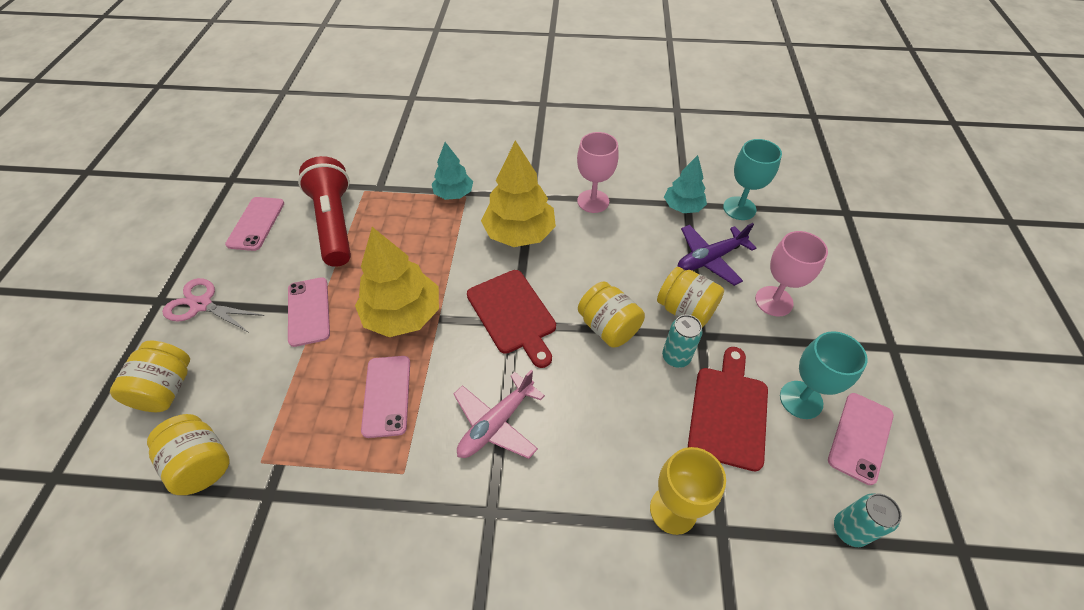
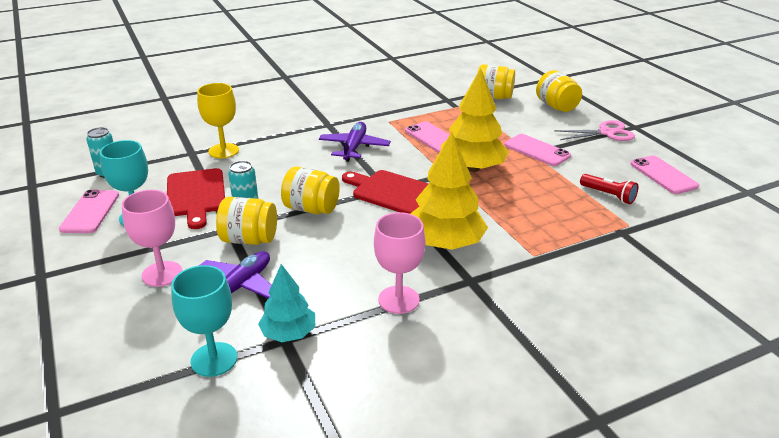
camera: 150 degrees right, 20 degrees down
(334, 223) = (608, 195): red flashlight -> red flashlight, size x0.49
(453, 194) = (547, 252): turquoise tree -> none
(496, 424) = (354, 147): pink plane -> purple plane

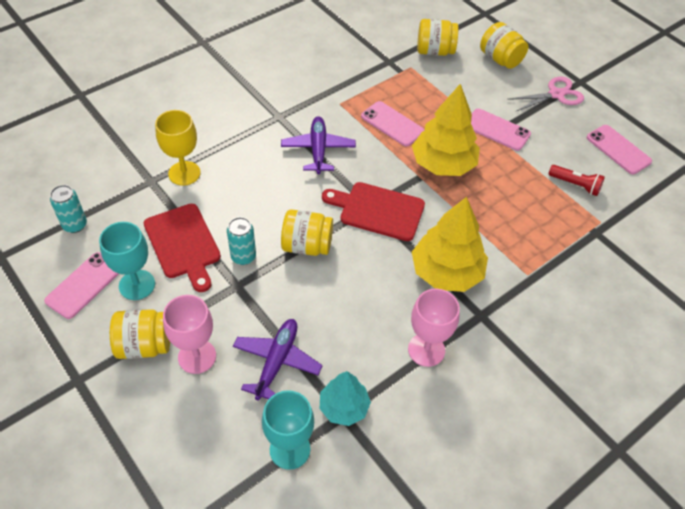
camera: 15 degrees left, 20 degrees up
(90, 212) = (84, 285): pink phone -> pink phone turned 45 degrees clockwise
(249, 239) = (262, 297): yellow jar -> yellow jar (144, 345)

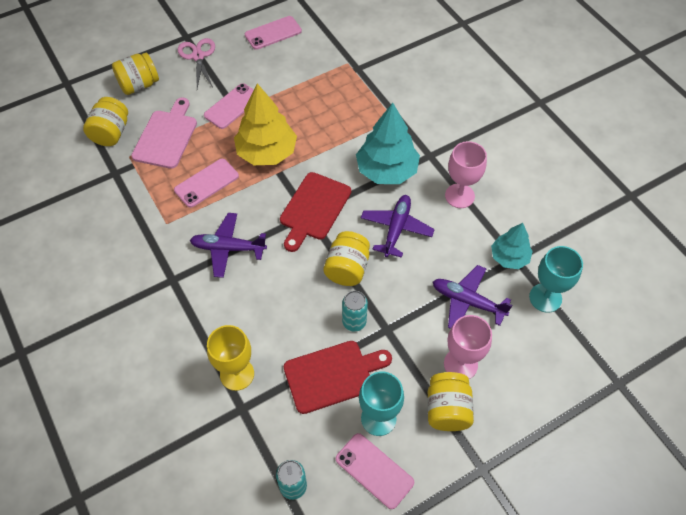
camera: 80 degrees left, 5 degrees up
(365, 286) = (396, 229): none -> purple plane
(441, 88) = (166, 137): none -> pink cutting board
(446, 272) = (387, 170): yellow tree -> turquoise tree
(575, 185) = (307, 69): red flashlight -> none

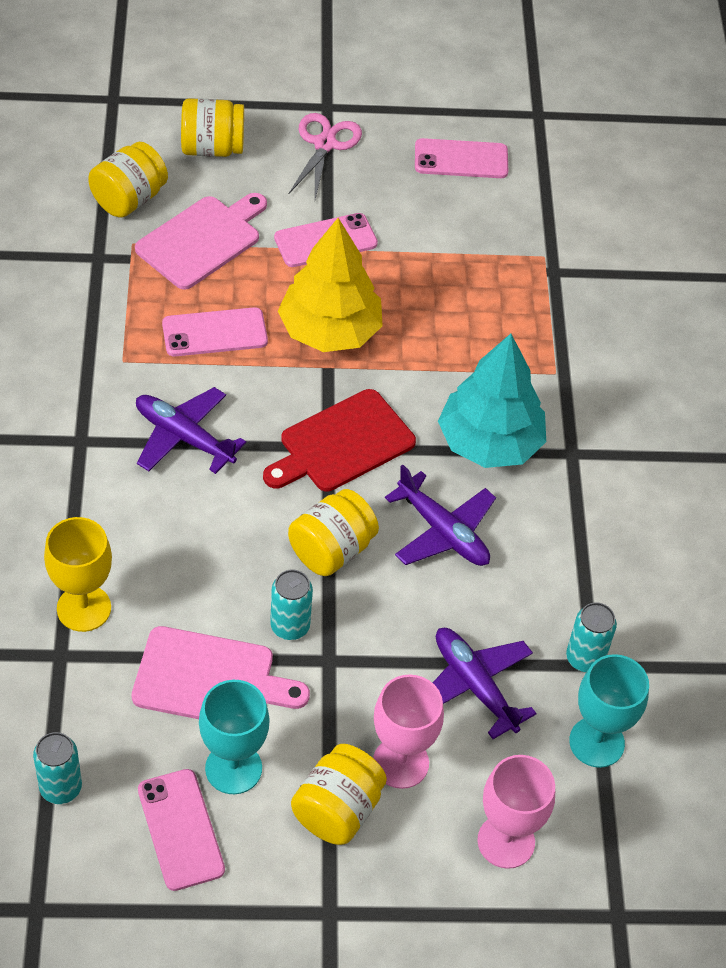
camera: 25 degrees right, 5 degrees down
(332, 375) = (210, 679): red cutting board -> pink cutting board
(396, 229) = (443, 532): purple plane -> purple plane turned 90 degrees clockwise
(459, 196) = (574, 533): pink goblet -> pink goblet (506, 841)
(509, 257) = (585, 658): turquoise tree -> turquoise can

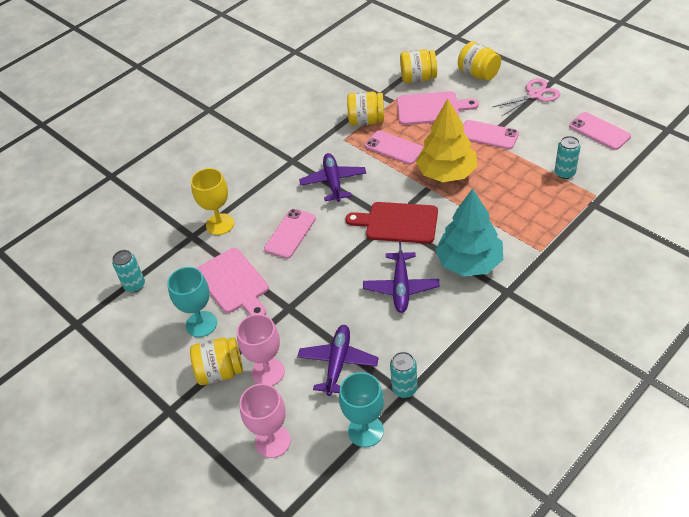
camera: 55 degrees right, 5 degrees down
(181, 829) = (155, 333): pink phone -> pink phone (290, 233)
(290, 626) = (288, 283): turquoise can -> turquoise can (564, 173)
(331, 550) = (342, 263): yellow jar -> yellow jar (366, 121)

